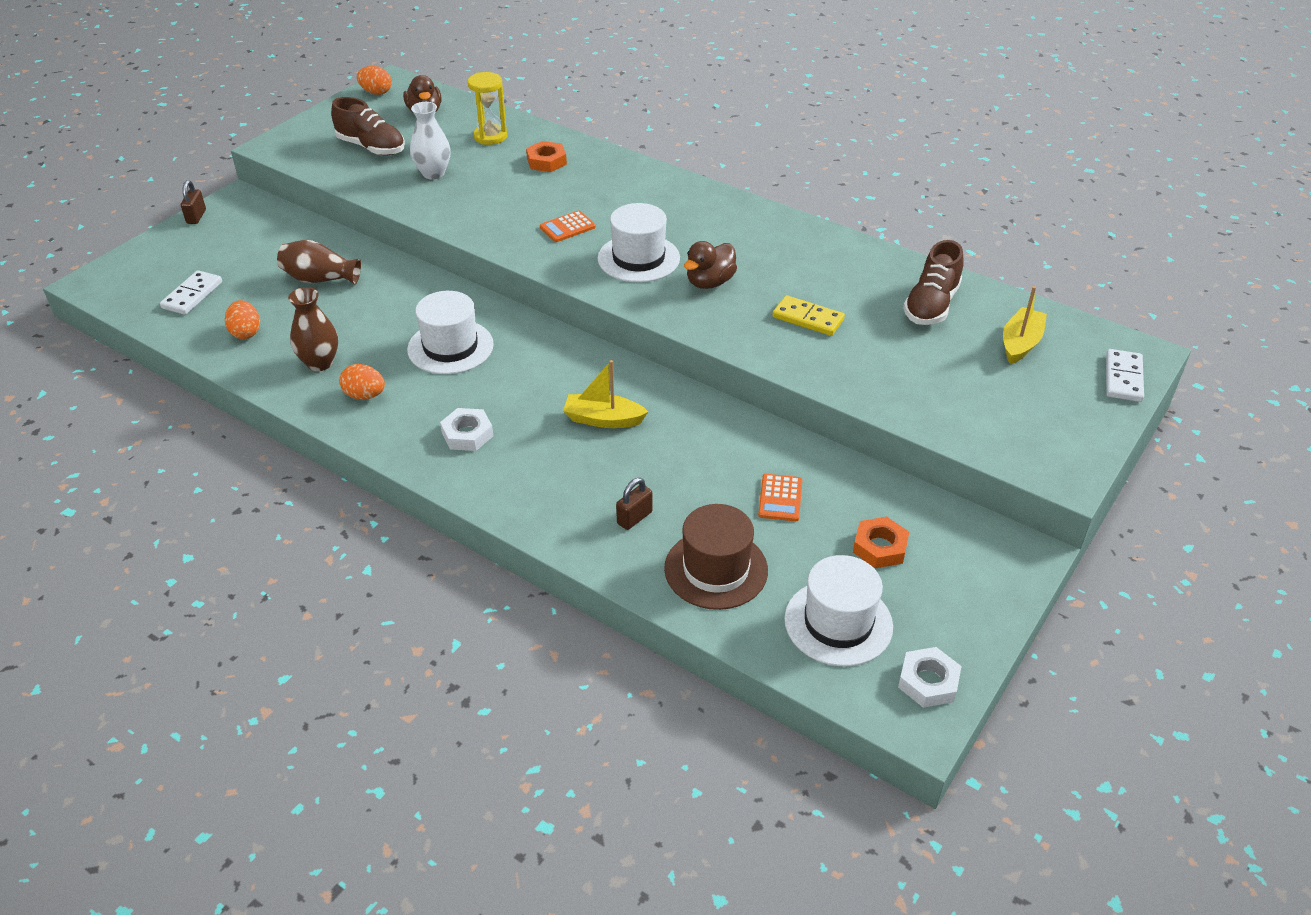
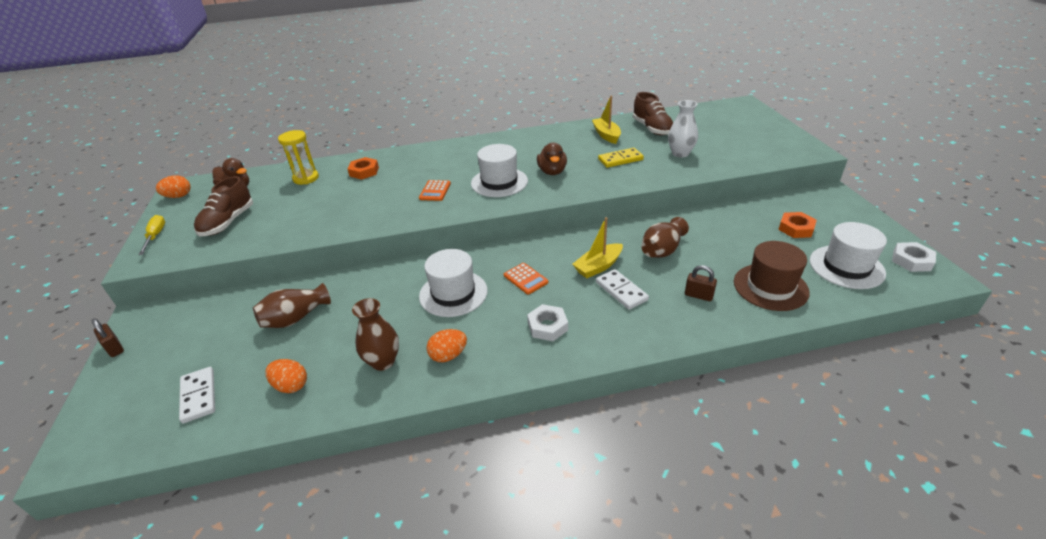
camera: 45 degrees left, 5 degrees down
(311, 127) = (155, 236): none -> yellow screwdriver
(371, 147) = (228, 222): brown shoe -> brown shoe turned 120 degrees clockwise
(433, 173) = (300, 212): white vase -> white vase (680, 153)
(634, 518) = (698, 295): brown padlock -> brown padlock turned 60 degrees counterclockwise
(691, 452) = (662, 250): none -> brown vase
(780, 498) = (729, 240): orange calculator -> orange calculator (525, 279)
(1020, 343) = (706, 122): yellow boat -> yellow boat (606, 135)
(1123, 378) = (756, 113): white domino -> white domino (621, 291)

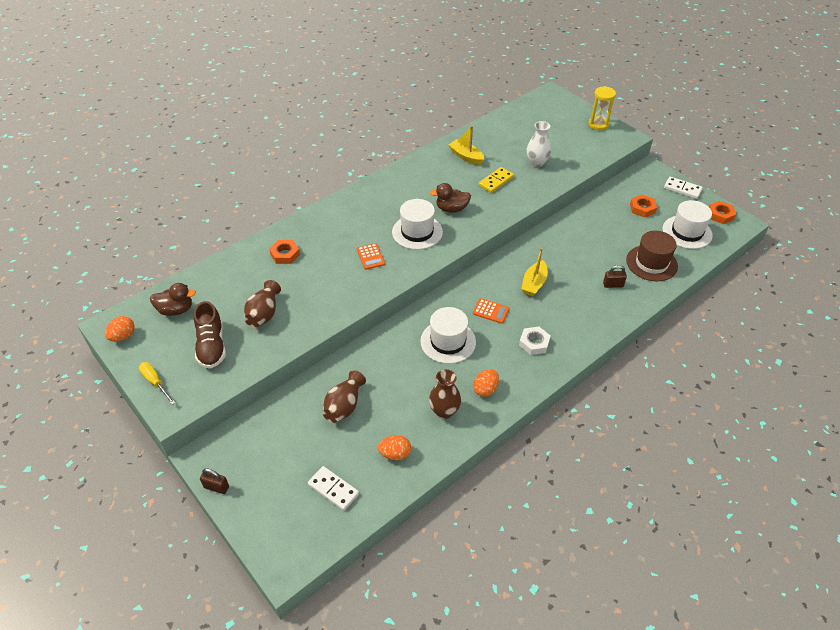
camera: 30 degrees left, 10 degrees up
(306, 178) = (235, 278): yellow hourglass -> yellow hourglass (598, 124)
(552, 172) = (451, 209): brown duck -> brown duck turned 120 degrees clockwise
(621, 291) = (562, 298): white domino -> white domino (682, 189)
(652, 128) = (497, 140): brown shoe -> none
(662, 250) = (567, 255): brown vase -> brown vase (264, 313)
(911, 260) = (720, 215): white nut -> orange nut

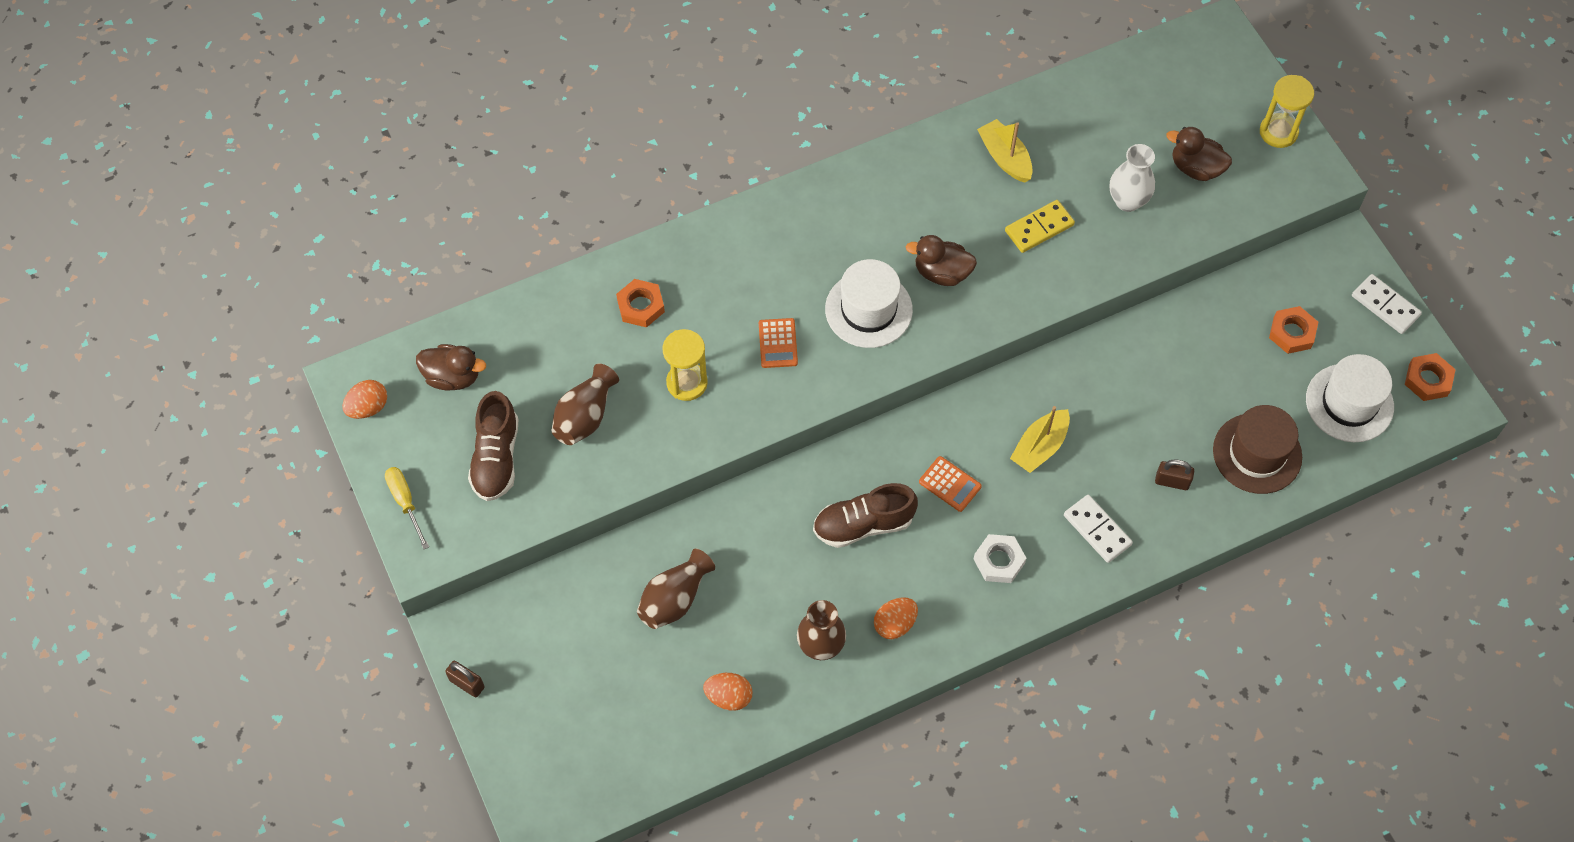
camera: 15 degrees right, 15 degrees up
(322, 285) = (687, 383): none -> yellow hourglass
(333, 489) = (628, 729): white domino -> white domino (1097, 530)
(448, 341) = (863, 524): white hat -> brown shoe
(565, 144) = (1196, 168): none -> brown duck

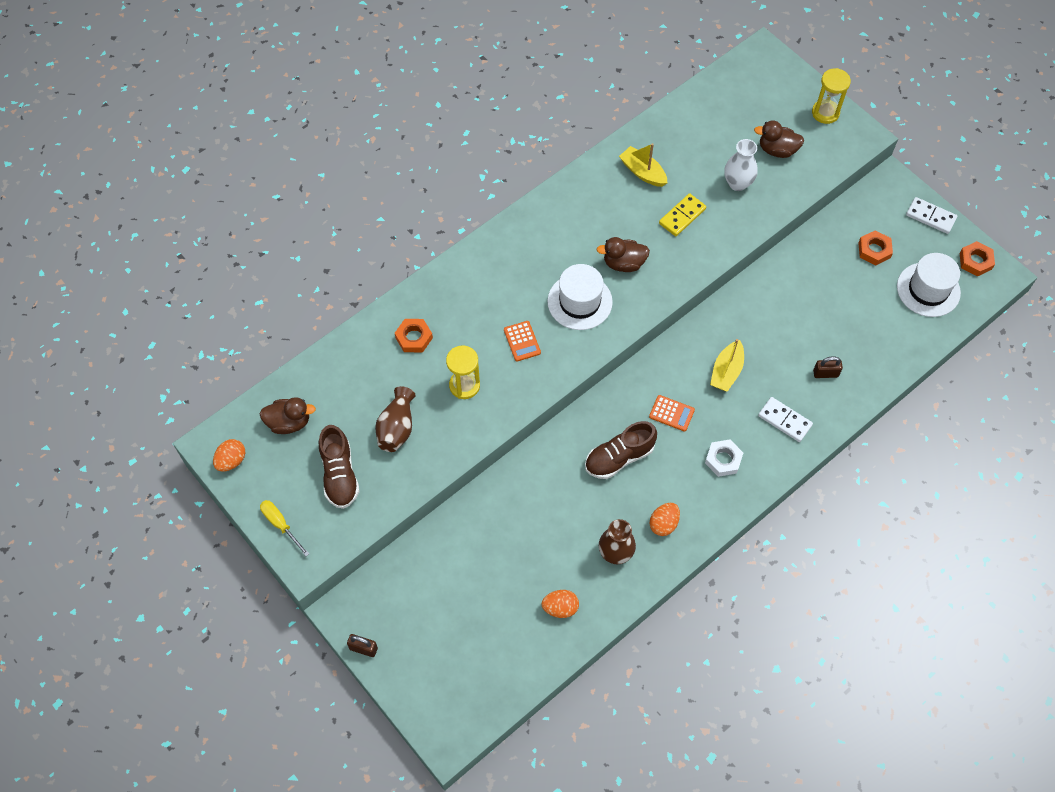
camera: 15 degrees left, 0 degrees up
(674, 599) = (499, 546): brown vase -> none
(1257, 453) = (877, 340): brown hat -> none

